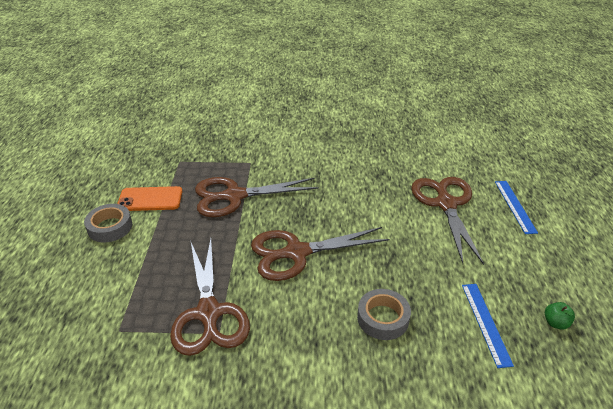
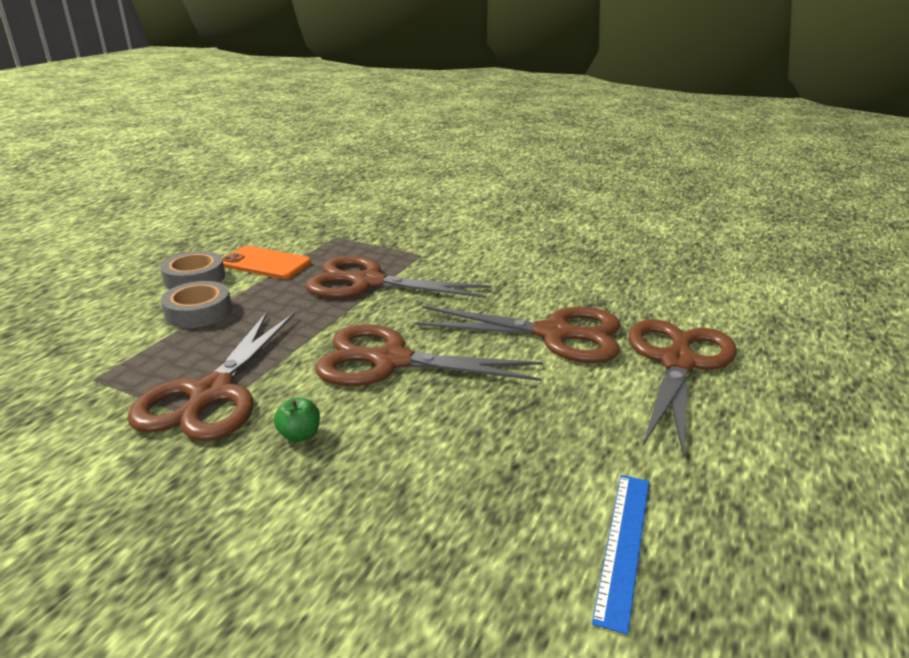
camera: 25 degrees right, 10 degrees down
(372, 204) = (554, 334): none -> brown scissors
(383, 318) = (445, 478): grey tape -> grey tape (198, 312)
(515, 206) = (809, 396): blue ruler -> none
(555, 323) = (773, 595): green apple -> green apple (299, 435)

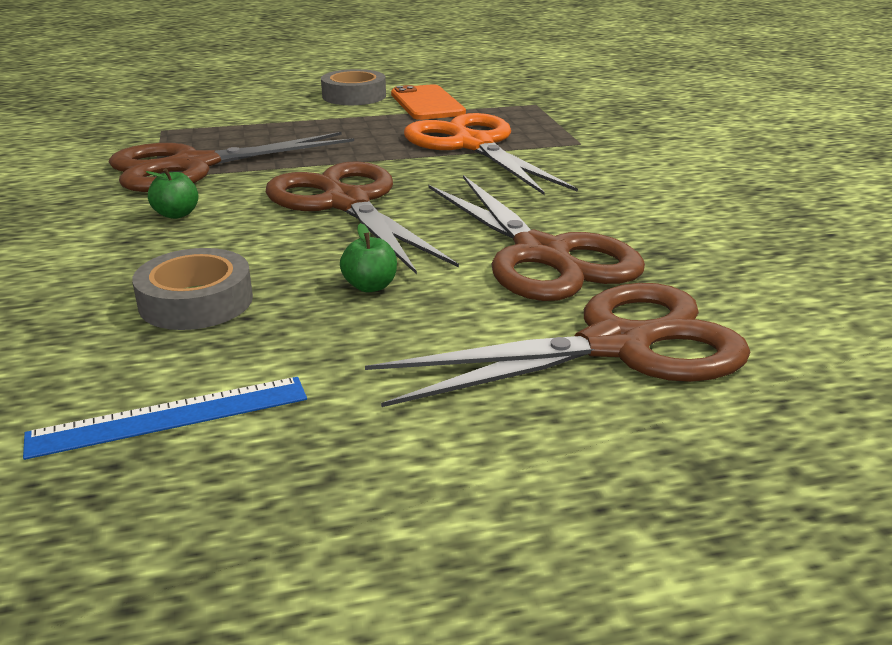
camera: 50 degrees right, 0 degrees up
(198, 312) = (305, 117): grey tape -> grey tape (196, 301)
(368, 283) = (473, 145): brown scissors -> orange scissors
(528, 403) = (370, 286): none -> green apple

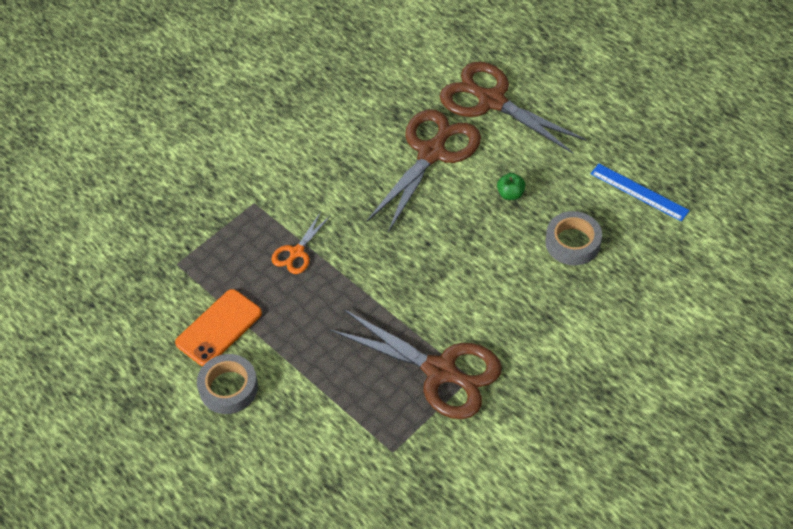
camera: 120 degrees left, 25 degrees up
(176, 214) = (506, 321): green apple -> none
(346, 204) = (434, 257): brown scissors -> none
(473, 145) = (297, 252): orange scissors -> orange scissors, size x0.48

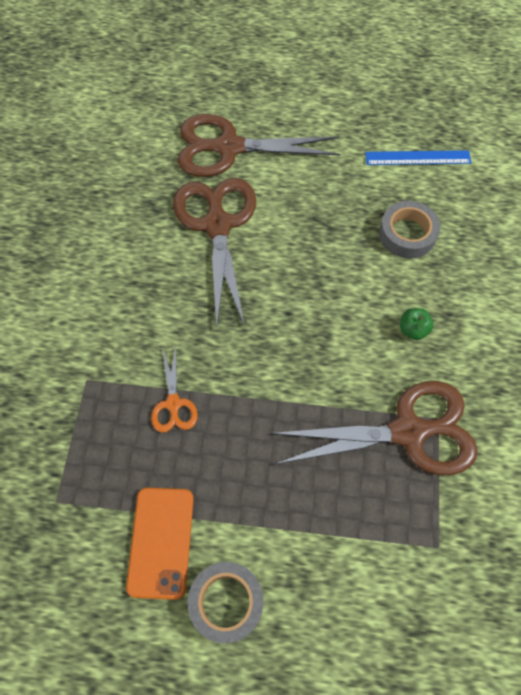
camera: 40 degrees left, 10 degrees up
(510, 194) = (318, 222): green apple -> green apple (413, 330)

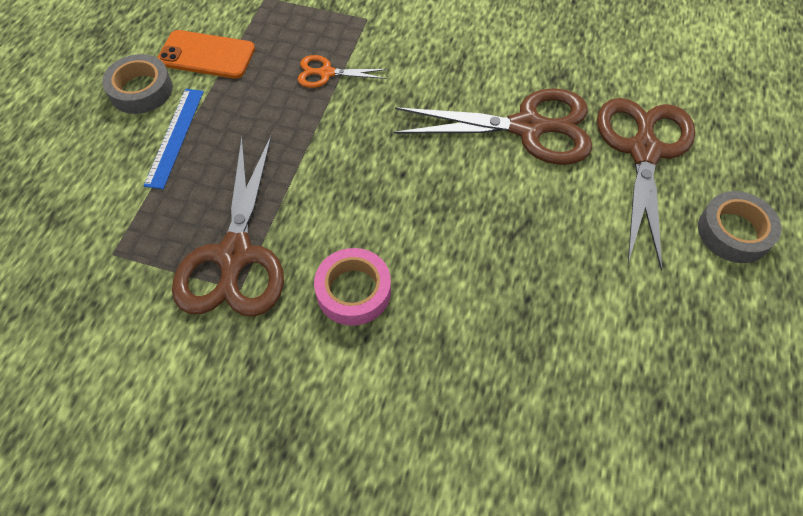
camera: 100 degrees right, 5 degrees down
(407, 234) = (492, 319): grey tape -> grey tape (734, 232)
(413, 330) = (353, 291): green apple -> pink tape
(417, 158) = (625, 367): blue ruler -> blue ruler (175, 137)

